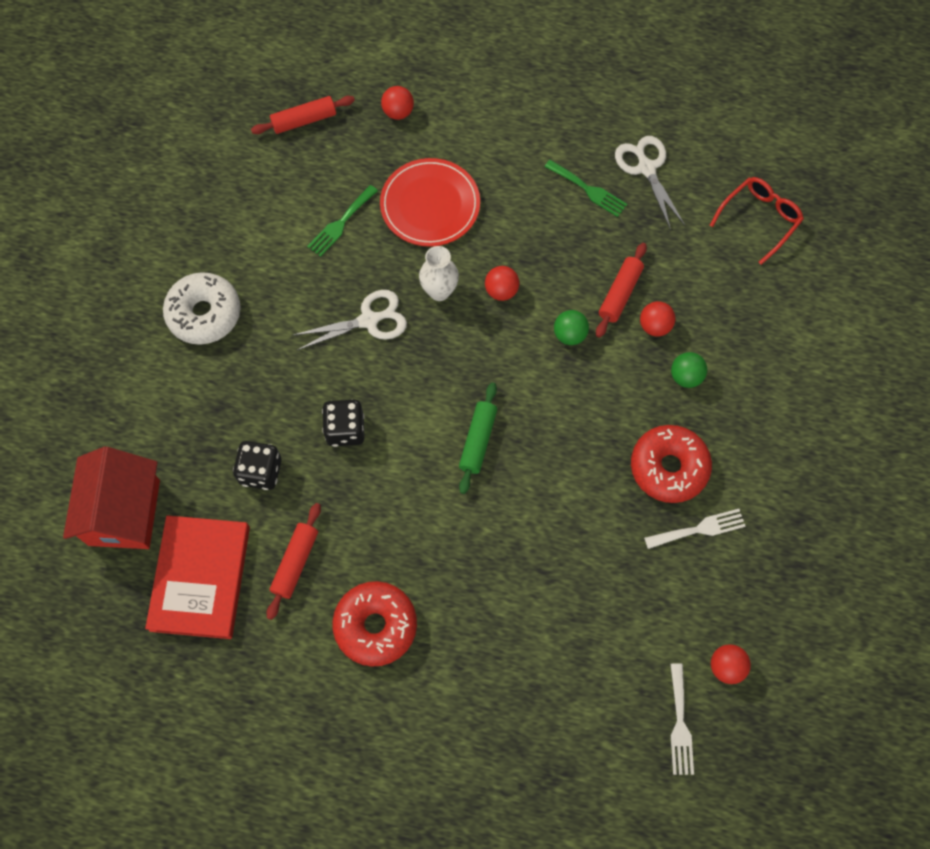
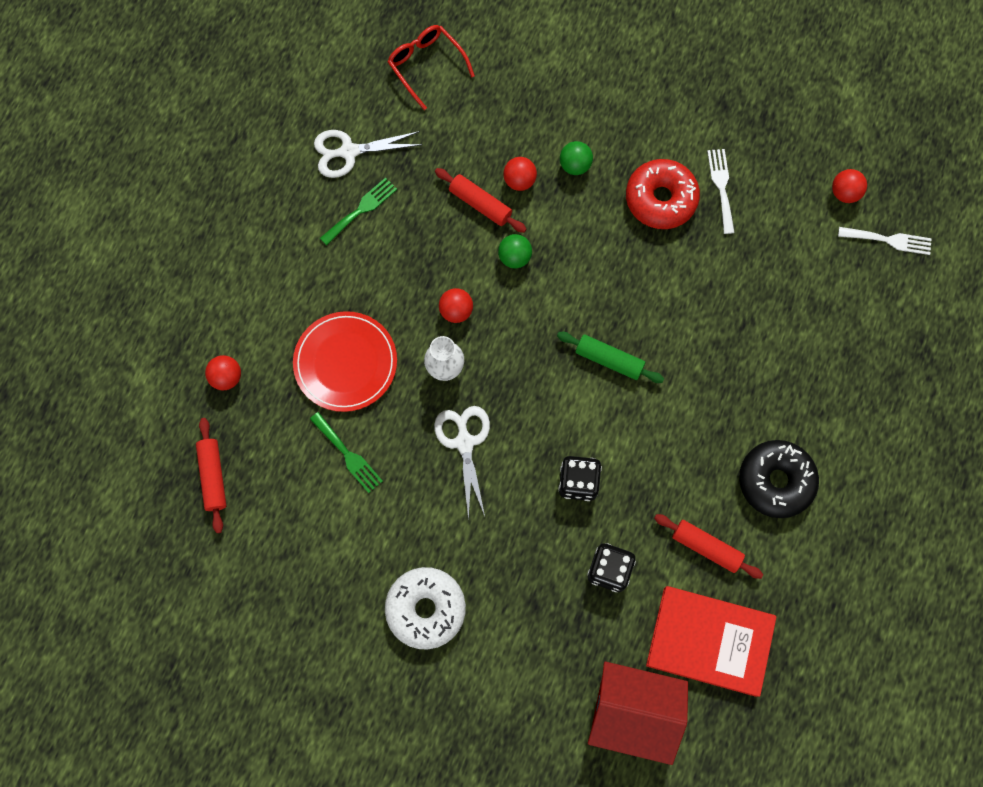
camera: 80 degrees left, 5 degrees up
(375, 626) = (775, 481): red donut -> black donut

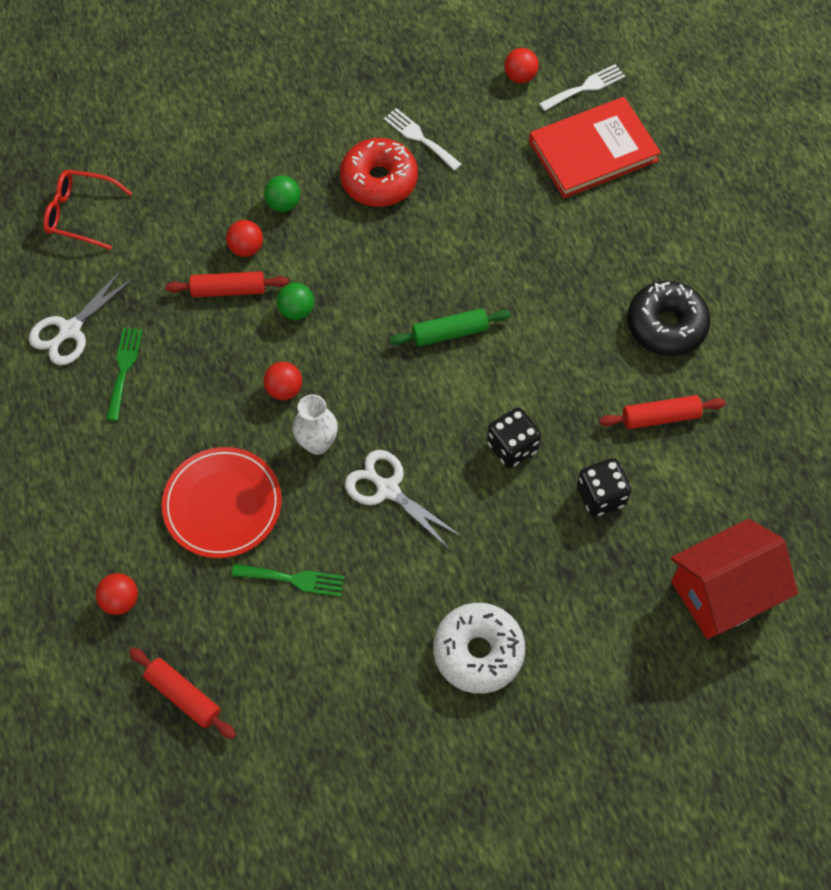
camera: 40 degrees left, 10 degrees down
(709, 641) = (730, 486): red book -> red book (593, 151)

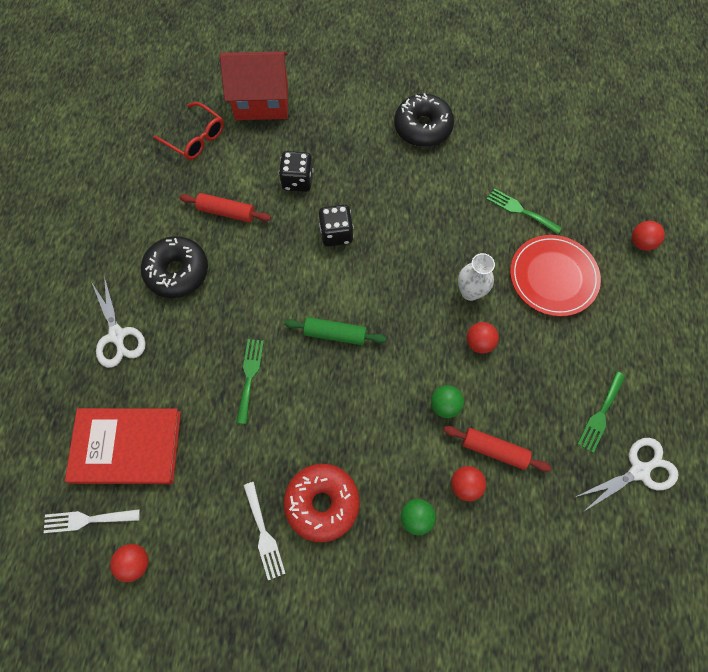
camera: 155 degrees left, 5 degrees up
(81, 214) = (606, 595): red glasses -> red glasses (195, 138)
(183, 695) = (612, 172): red rolling pin -> none
(387, 489) = (434, 241): white scissors -> white scissors (117, 336)
(478, 652) = (422, 127): white donut -> black donut
(516, 256) = (249, 376): none -> green fork

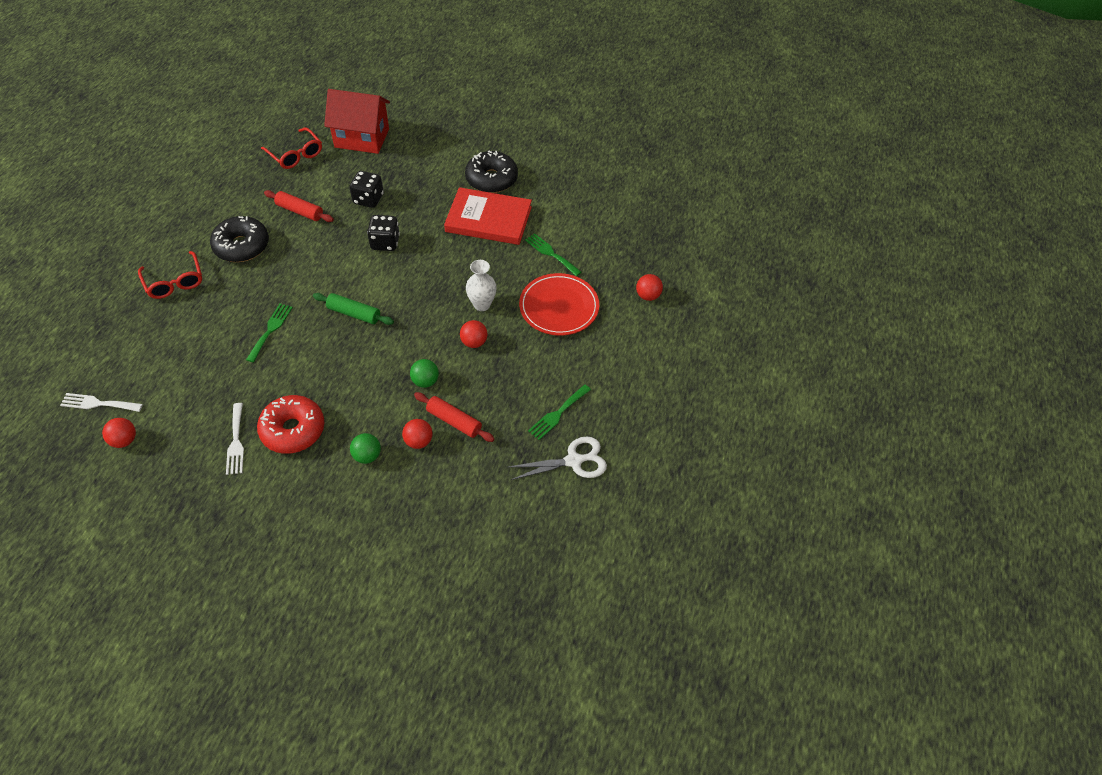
camera: 10 degrees right, 15 degrees down
(117, 336) = (174, 282): white scissors -> red glasses
(127, 447) = (150, 360): red book -> red book (488, 219)

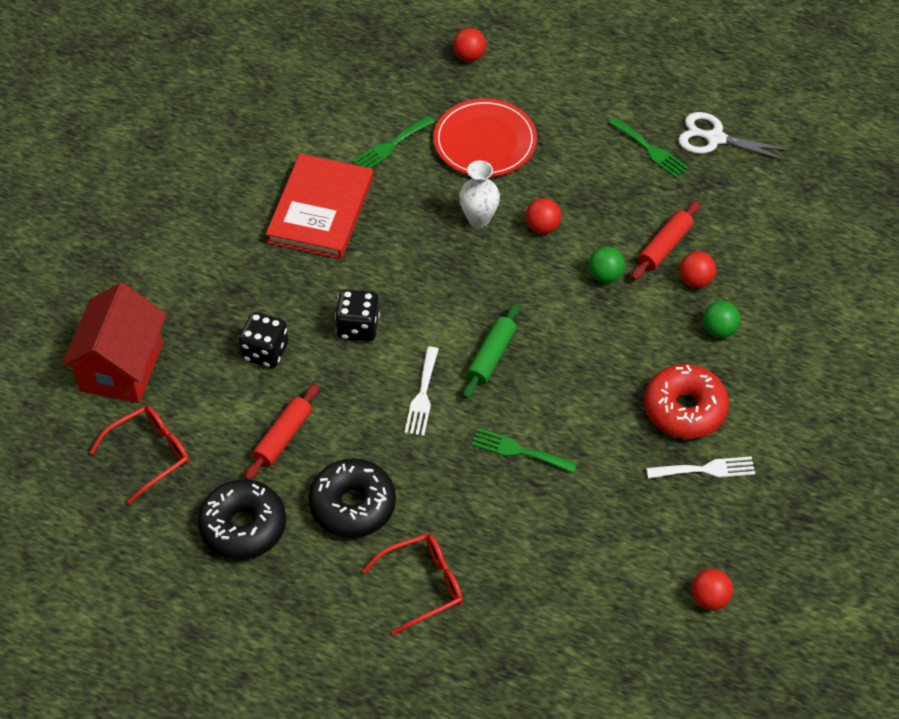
camera: 85 degrees left, 0 degrees up
(98, 403) = (650, 643): white fork -> white fork (422, 396)
(491, 179) = (237, 206): black donut -> black donut (243, 527)
(574, 461) = (714, 138): white scissors -> white scissors turned 60 degrees counterclockwise

